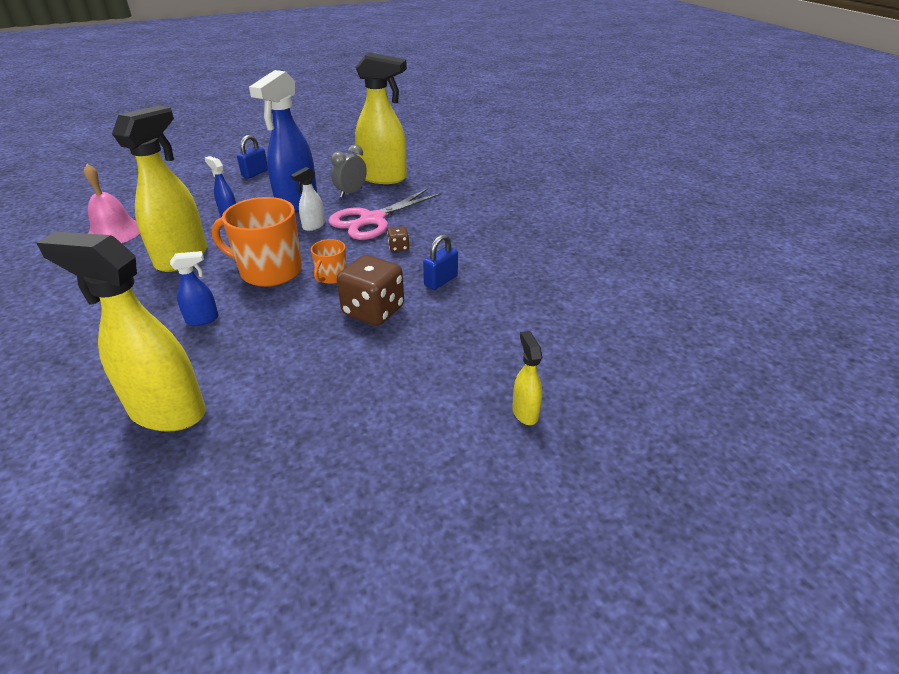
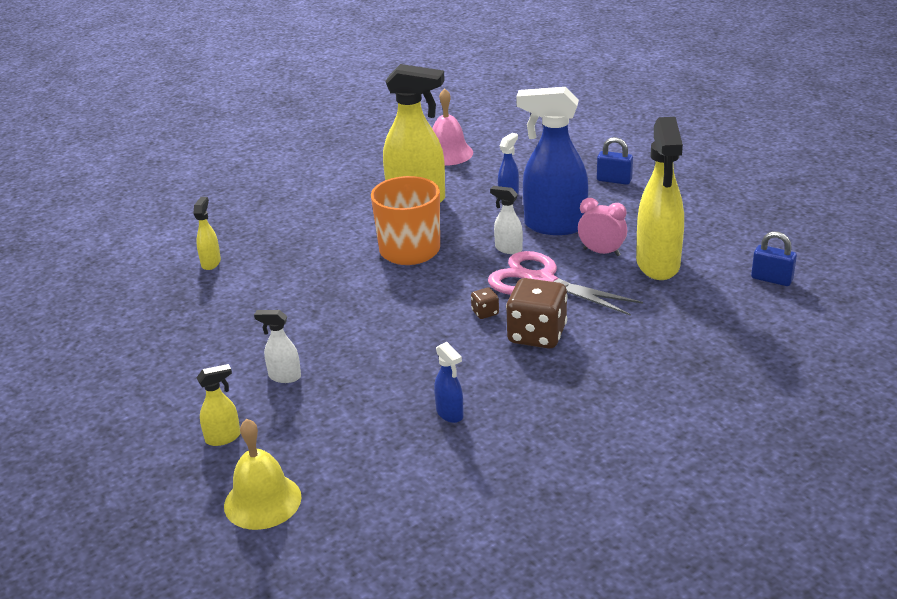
camera: 80 degrees right, 5 degrees down
(166, 412) = (211, 263): yellow spray bottle -> yellow spray bottle, size x0.46
(203, 319) = (324, 240): blue spray bottle -> blue spray bottle (450, 414)
(331, 276) = (411, 285): orange mug -> none
(351, 193) = (601, 252): grey clock -> pink clock
(373, 311) = (359, 323): brown dice -> brown dice (537, 335)
(438, 364) = (284, 377): none -> white spray bottle
(441, 281) = (425, 353): blue padlock -> blue padlock (771, 279)
(624, 389) = (262, 501): none -> yellow bell

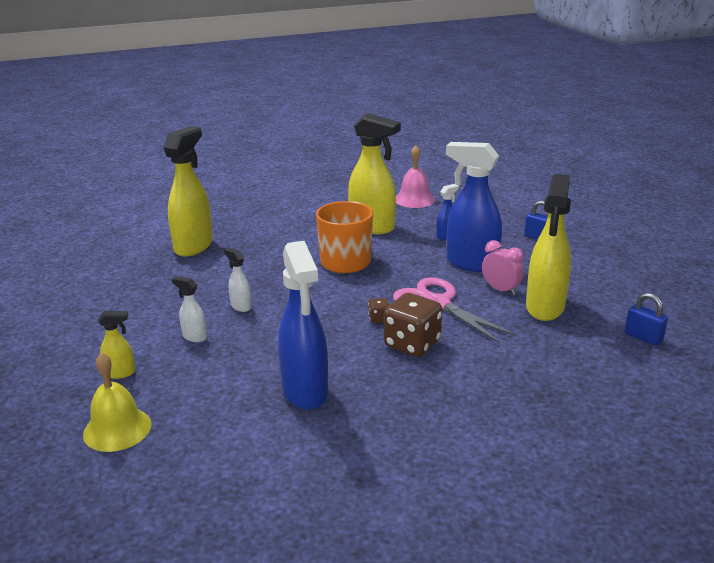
camera: 15 degrees right, 5 degrees down
(211, 263) = (194, 246): yellow spray bottle -> yellow spray bottle, size x2.19
(450, 414) = (305, 392): blue spray bottle -> blue spray bottle, size x2.19
(508, 249) = (424, 274): white spray bottle -> white spray bottle (241, 306)

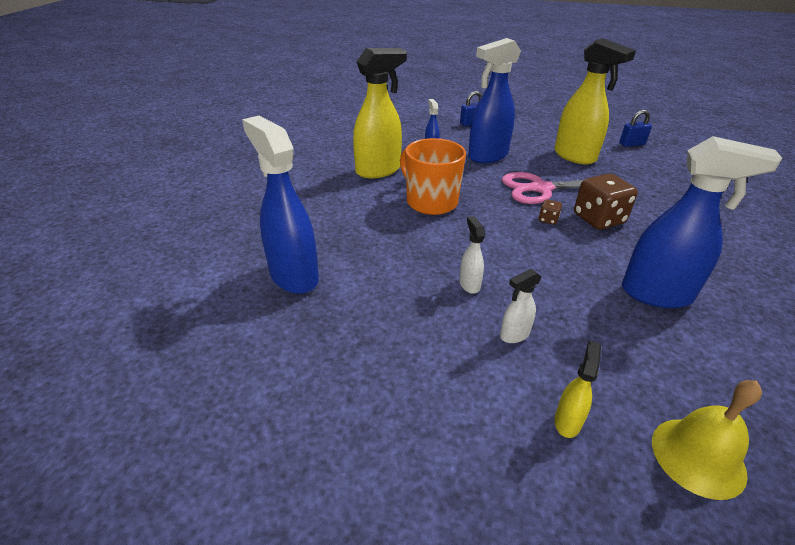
camera: 60 degrees left, 10 degrees up
(194, 246) = (293, 276): yellow spray bottle -> blue spray bottle
(241, 306) = (469, 284): white spray bottle -> white spray bottle turned 90 degrees clockwise
(414, 199) = (349, 139): pink bell -> none
(500, 290) = (537, 161): pink clock -> none

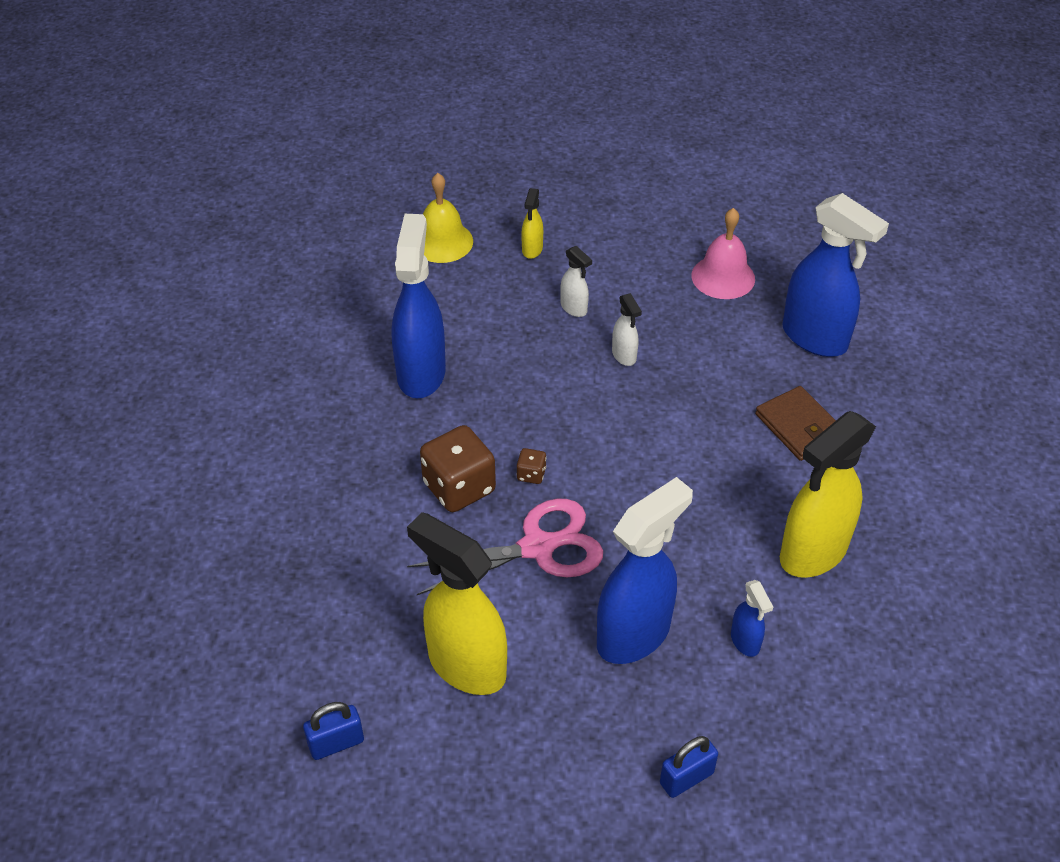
camera: 170 degrees right, 10 degrees up
(345, 347) = (723, 277): none -> pink bell
(348, 222) = (799, 426): none -> brown wallet
(430, 202) = (703, 486): orange mug -> none
(514, 335) = (574, 308): white spray bottle -> white spray bottle turned 90 degrees clockwise
(657, 294) = (421, 373): blue spray bottle -> blue spray bottle turned 90 degrees clockwise

